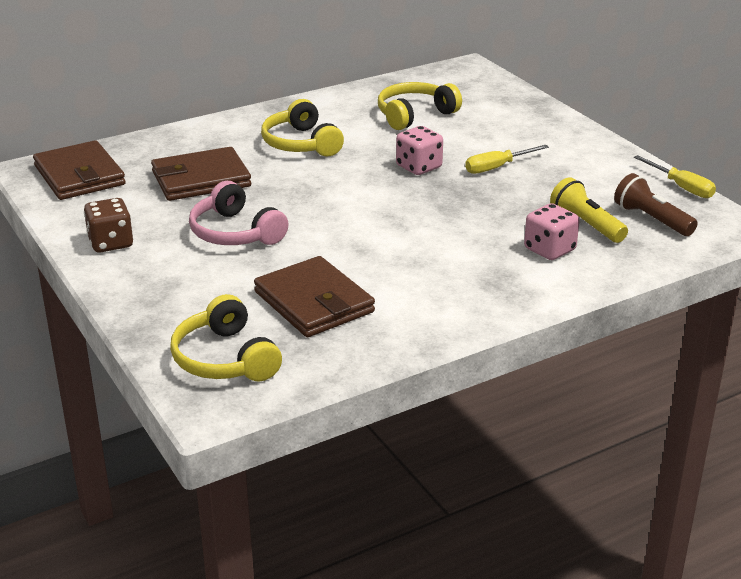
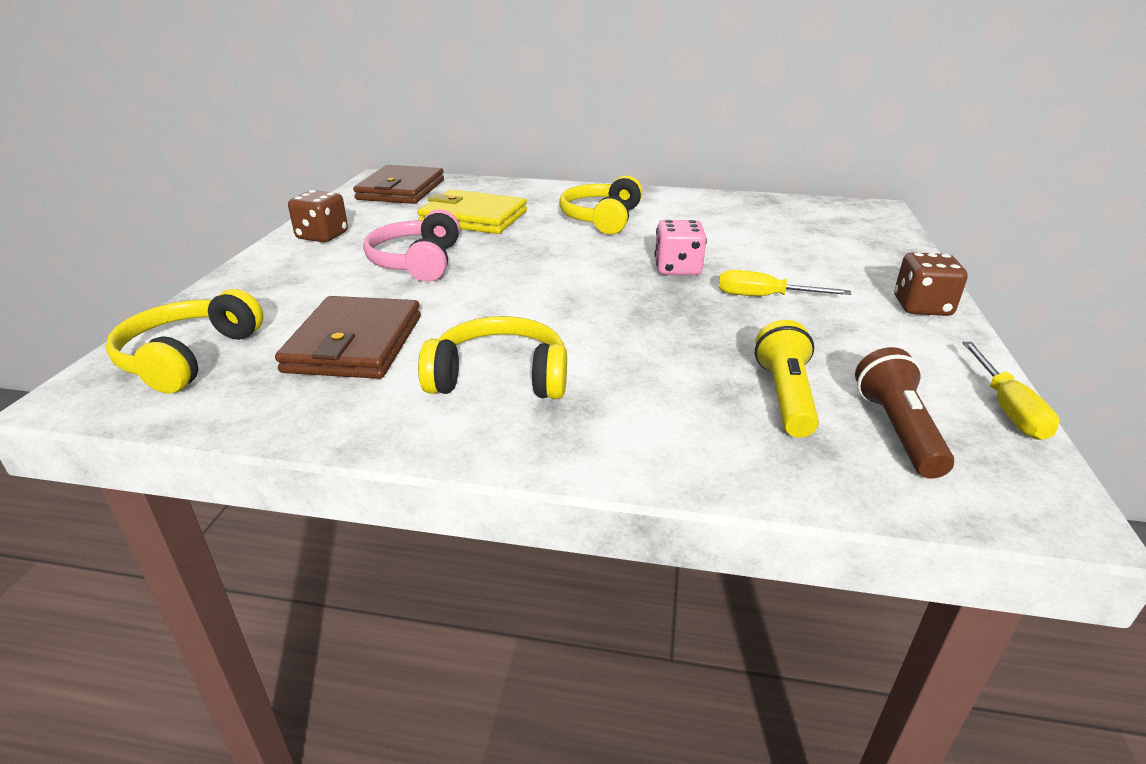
camera: 40 degrees right, 0 degrees up
(201, 179) = (474, 217): brown wallet -> yellow wallet
(414, 115) = (749, 228): yellow headphones -> yellow headphones (500, 377)
(549, 250) = (687, 404): pink dice -> none
(584, 141) = (921, 307): none -> brown dice

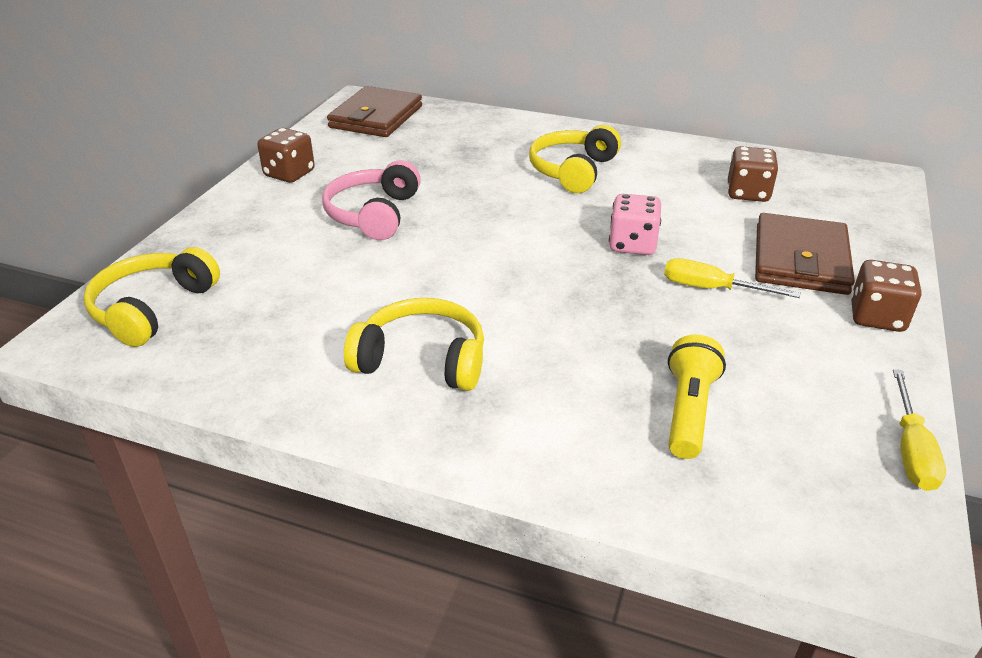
camera: 10 degrees right, 5 degrees up
(354, 343) = (298, 308): brown wallet -> brown wallet (800, 259)
(474, 217) = (441, 160): yellow wallet -> none
(766, 225) = (747, 193): none -> brown dice
(897, 430) = (785, 461): brown flashlight -> none

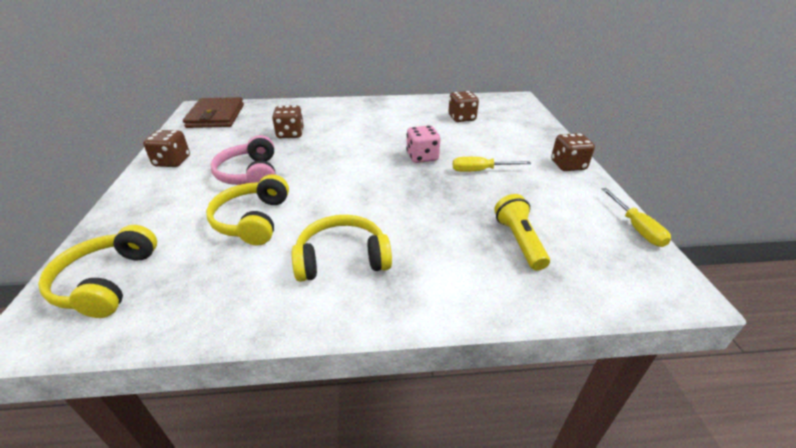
camera: 25 degrees left, 0 degrees up
(460, 165) = (290, 134): none -> brown dice
(573, 171) = (361, 124): yellow headphones -> yellow headphones (253, 220)
(800, 259) = (511, 145): brown wallet -> none

